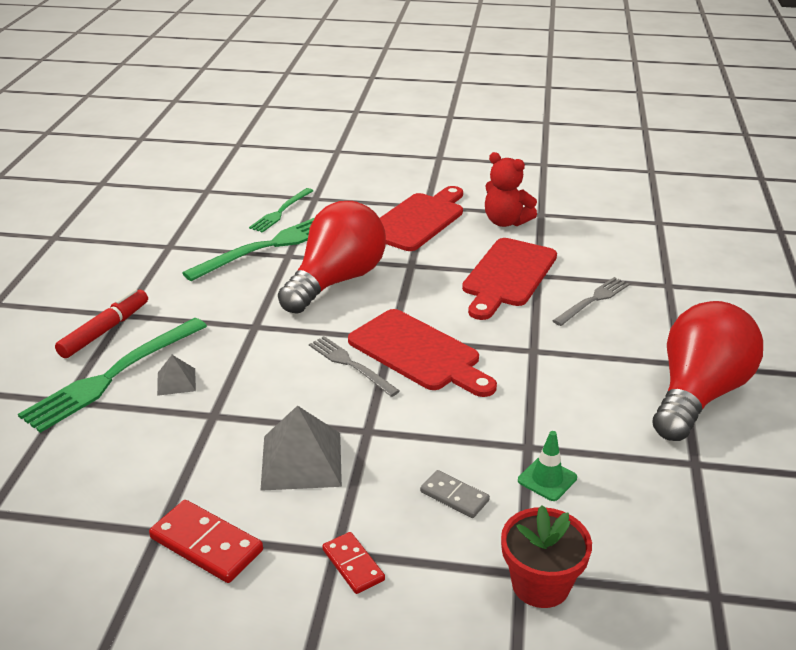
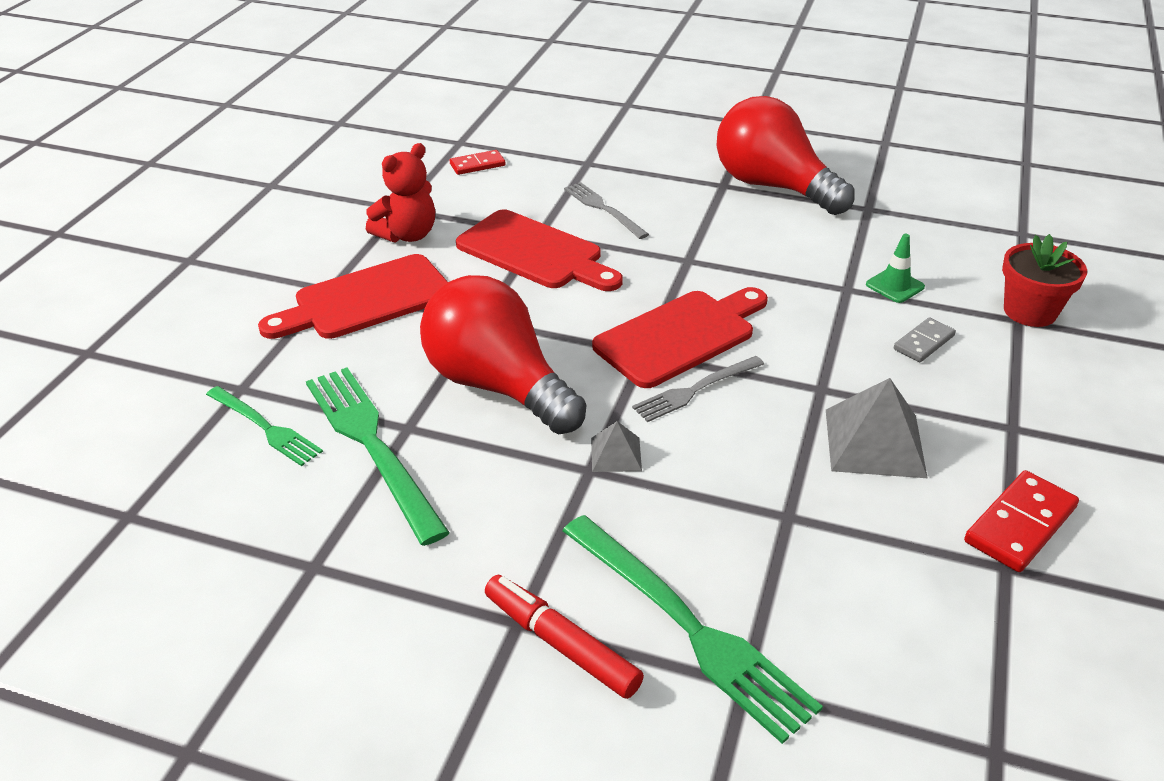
camera: 80 degrees left, 5 degrees up
(176, 381) = (711, 553): grey pyramid -> grey pyramid (616, 454)
(353, 565) = (1028, 417): red domino -> red domino (477, 165)
(418, 220) = (366, 300): red cutting board -> red cutting board turned 75 degrees counterclockwise

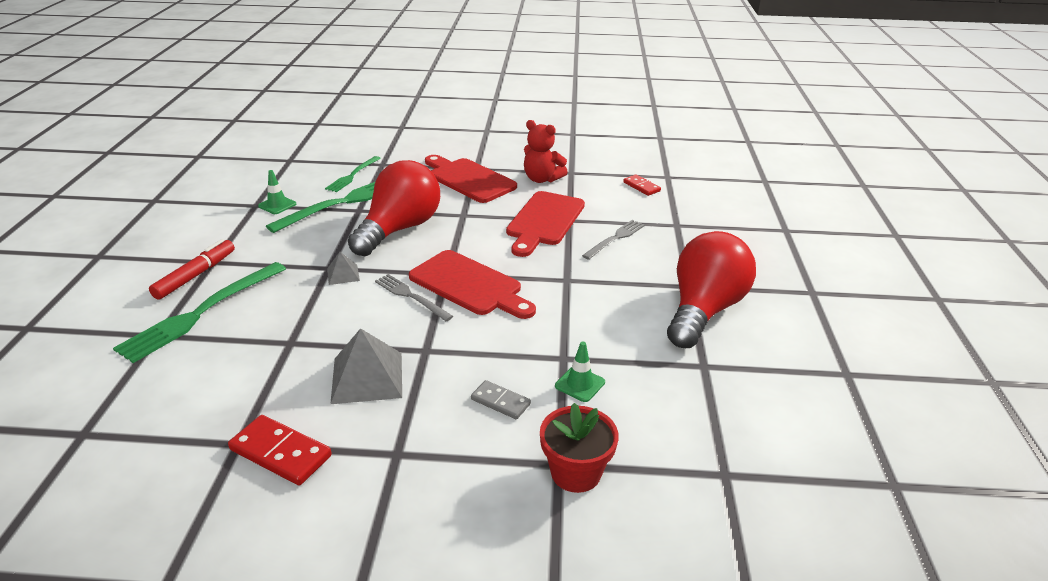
camera: 75 degrees right, 5 degrees down
(332, 533) = (277, 205): none -> green traffic cone

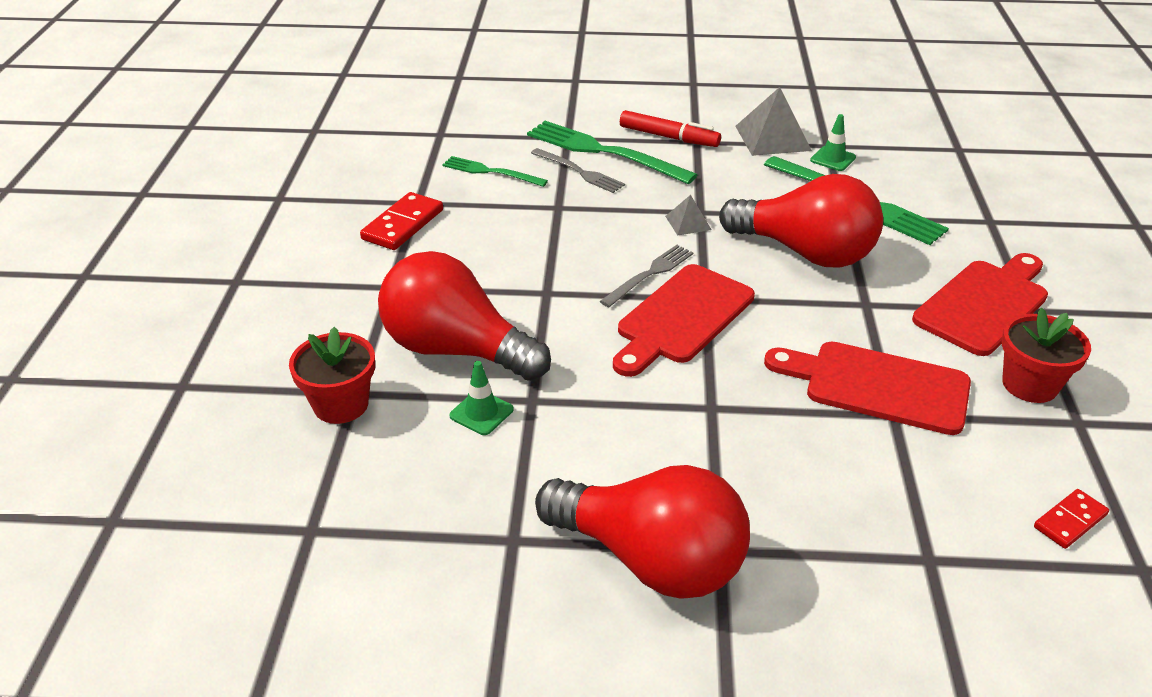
camera: 90 degrees right, 5 degrees up
(353, 175) = (941, 201): green fork -> green fork (491, 172)
(367, 377) = (502, 259): grey pyramid -> grey pyramid (773, 138)
(500, 402) = (456, 350): grey domino -> red light bulb
(542, 179) = (1029, 384): red teddy bear -> red flower pot
(615, 239) = (848, 468): grey fork -> grey fork (579, 172)

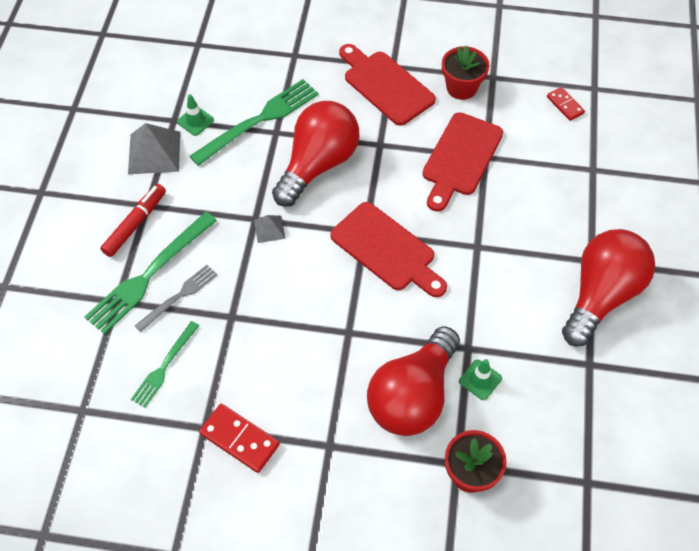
camera: 85 degrees left, 20 degrees up
(649, 274) = (334, 263): grey fork -> none

